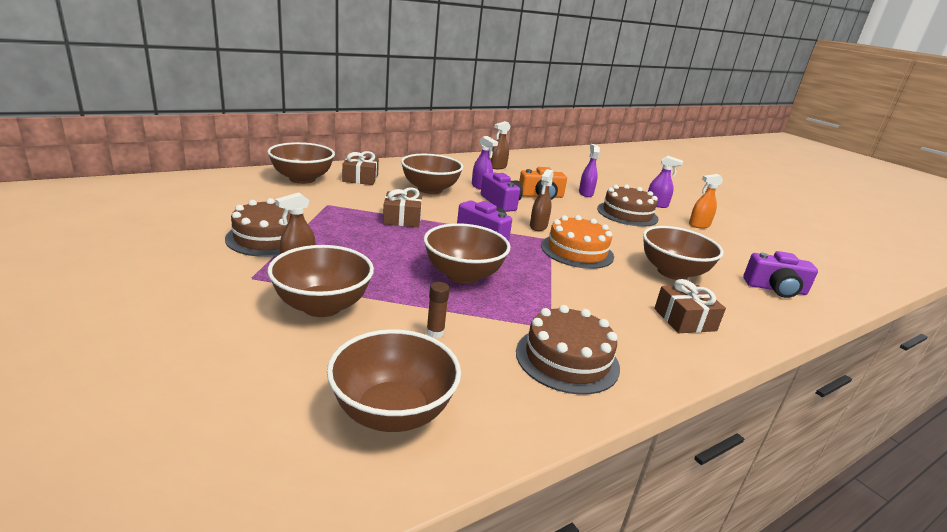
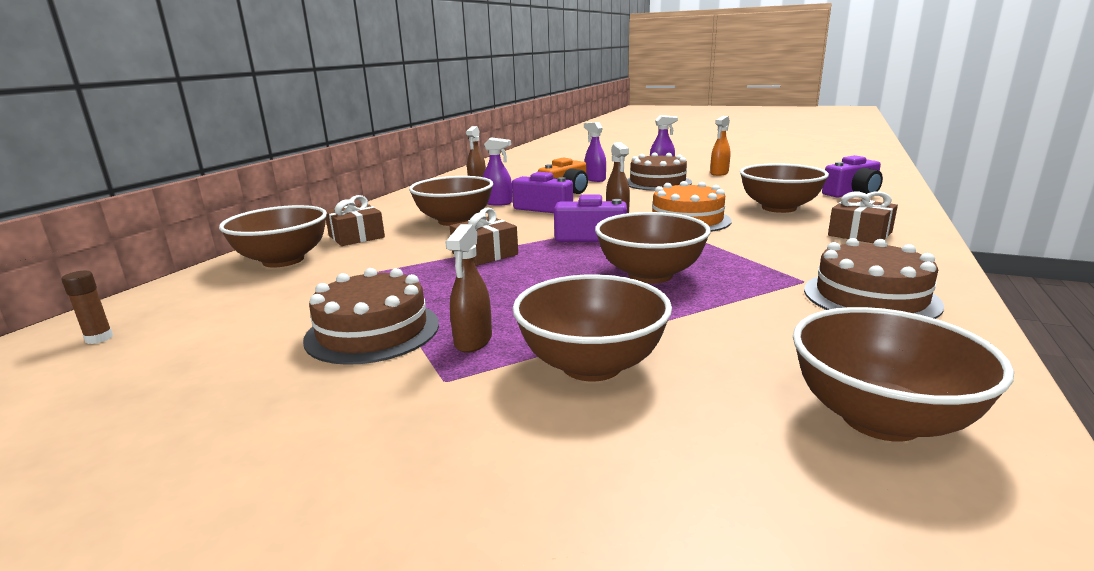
camera: 30 degrees left, 5 degrees down
(435, 332) = (742, 331): brown glue stick -> brown glue stick (99, 338)

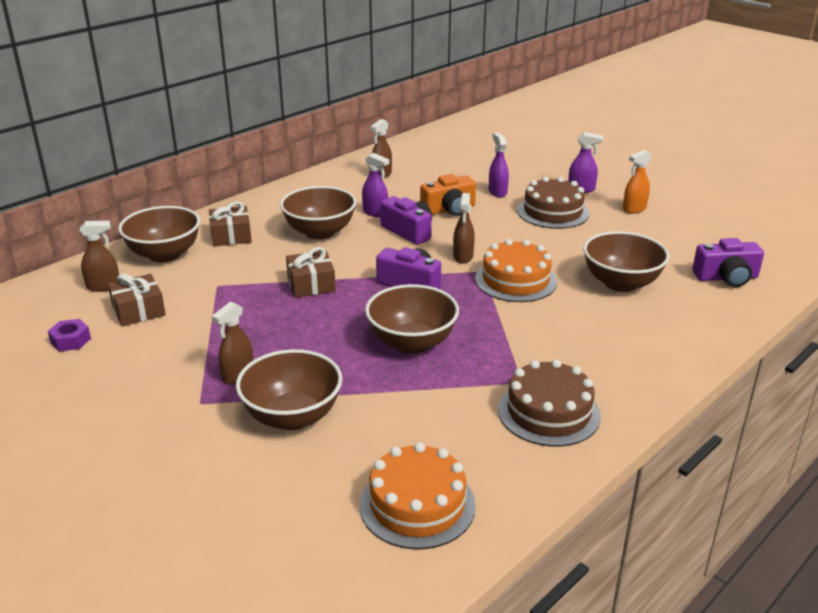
camera: 20 degrees right, 10 degrees up
(99, 338) = (27, 310): brown glue stick -> none
(188, 356) = (70, 340): none -> purple nut
(214, 297) = (104, 286): none -> brown spray bottle
(373, 331) = (184, 349): brown cake -> none
(860, 234) = (645, 339): brown gift -> brown gift (138, 310)
(880, 419) = (417, 505): brown bowl -> orange cake

